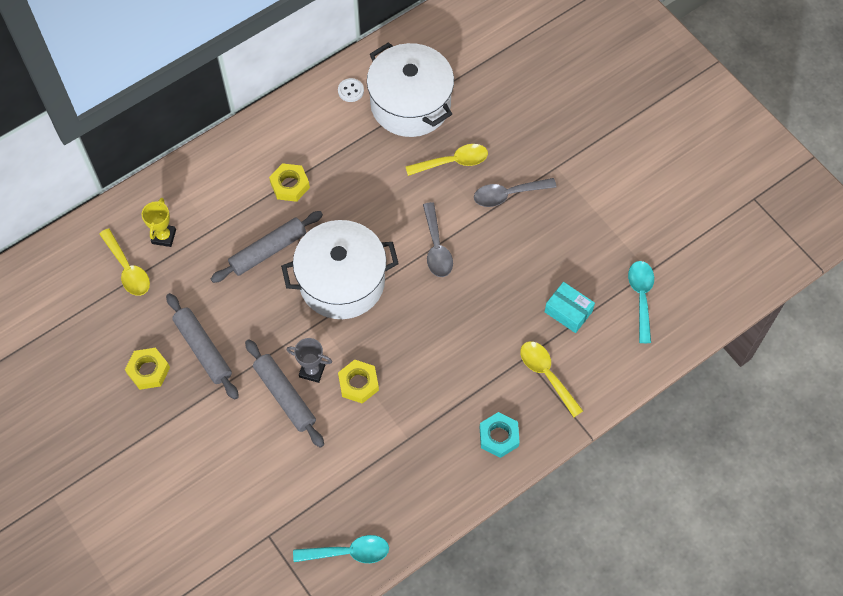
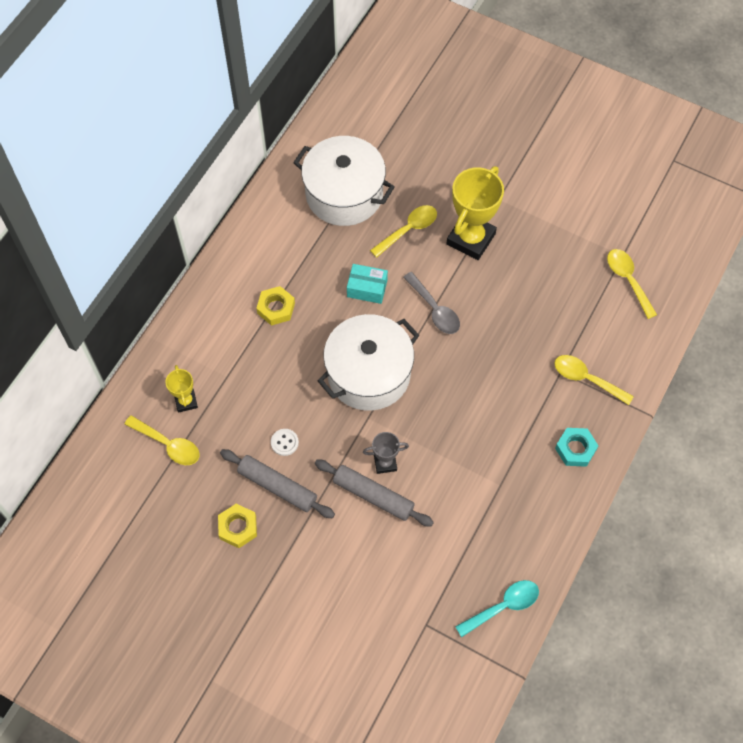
camera: 25 degrees left, 0 degrees up
(268, 250) = (288, 374): grey rolling pin -> none
(350, 91) = (285, 203): white button -> white button (284, 442)
(358, 383) = (432, 456): yellow nut -> none
(508, 194) = (471, 239): grey spoon -> yellow trophy
(568, 311) = (575, 318): turquoise box -> turquoise box (367, 288)
(641, 297) = (628, 280): turquoise spoon -> yellow spoon

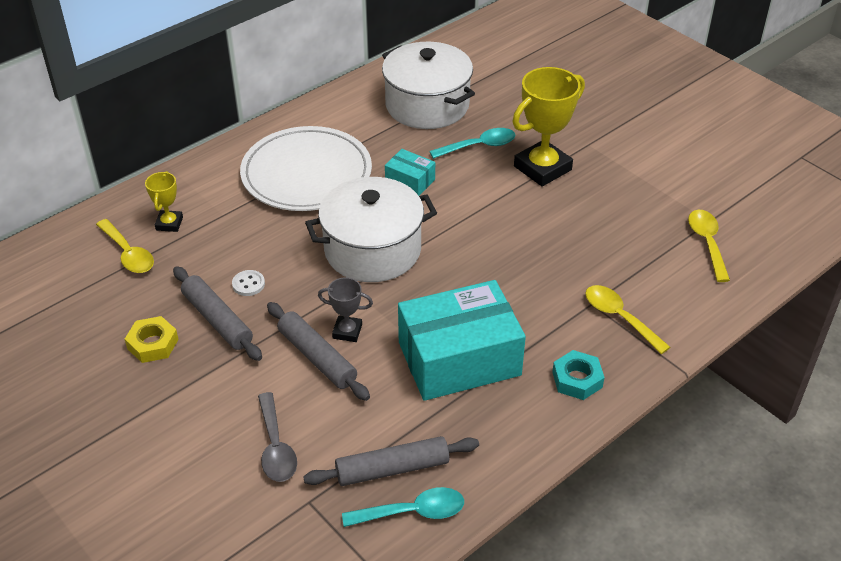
camera: 20 degrees right, 20 degrees down
(276, 308) = (306, 174): yellow nut -> white plate
(408, 230) = (479, 146): yellow spoon -> turquoise spoon
(434, 309) = (473, 215): grey spoon -> grey spoon (276, 447)
(473, 575) = (392, 469): none -> grey rolling pin
(481, 459) = (459, 359): none -> turquoise box

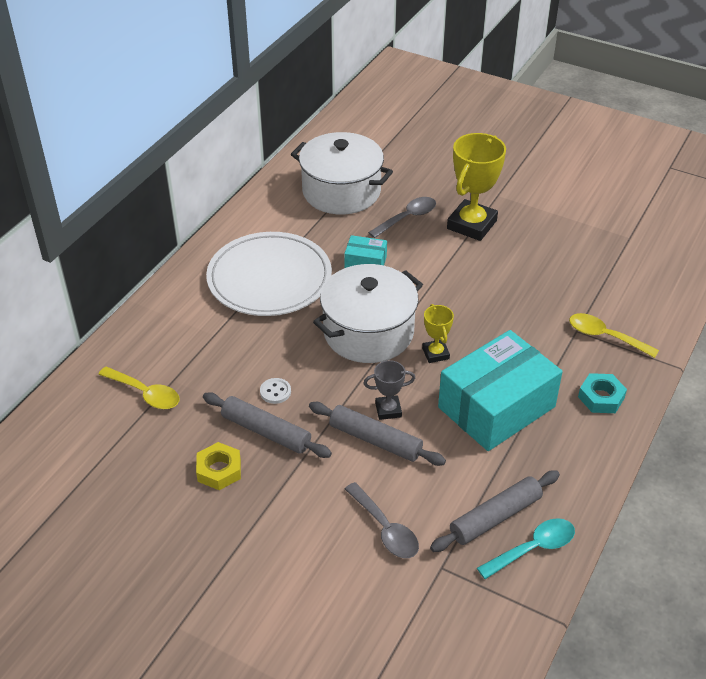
camera: 20 degrees left, 0 degrees up
(169, 223) = (168, 355): yellow trophy -> yellow trophy (435, 353)
(479, 146) = (407, 218): turquoise spoon -> grey spoon
(707, 243) = (638, 256): yellow spoon -> none

